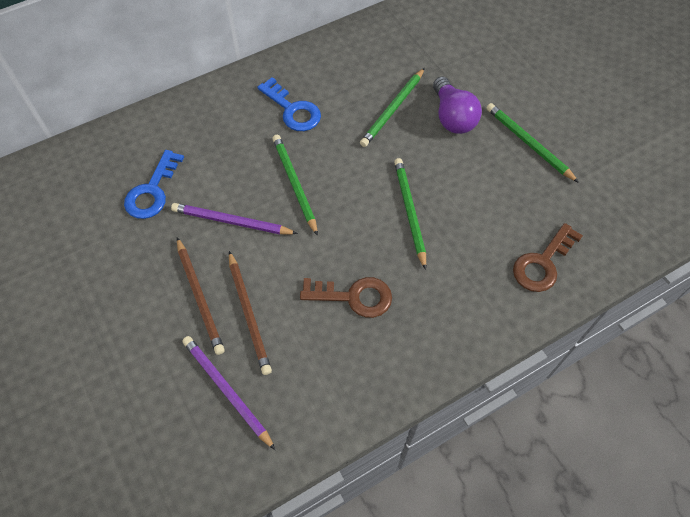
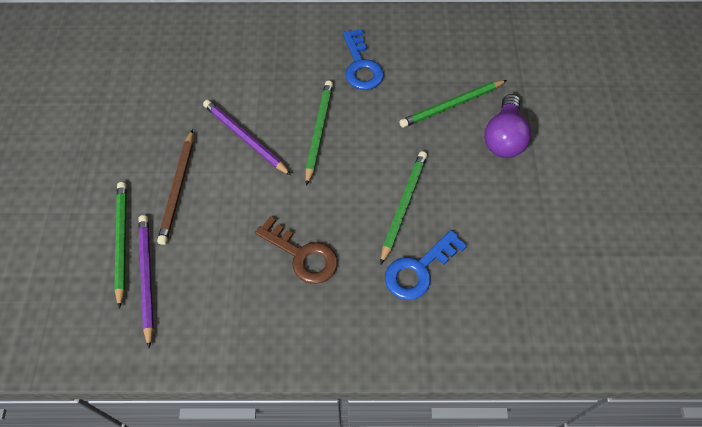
camera: 30 degrees right, 0 degrees up
(152, 191) = (200, 82): blue key -> blue key (419, 269)
(249, 314) = (207, 223): brown pencil -> none
(528, 143) = (563, 197): green pencil -> green pencil (121, 242)
(542, 263) = (498, 317): brown key -> none

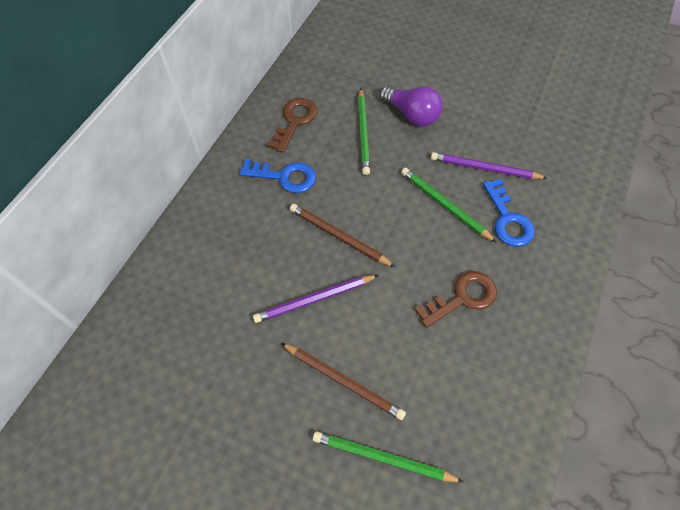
camera: 65 degrees left, 0 degrees up
(146, 278) = (434, 444): purple pencil -> purple pencil (484, 169)
(318, 131) = (338, 236): green pencil -> brown pencil
(430, 47) = (295, 121): none -> brown key

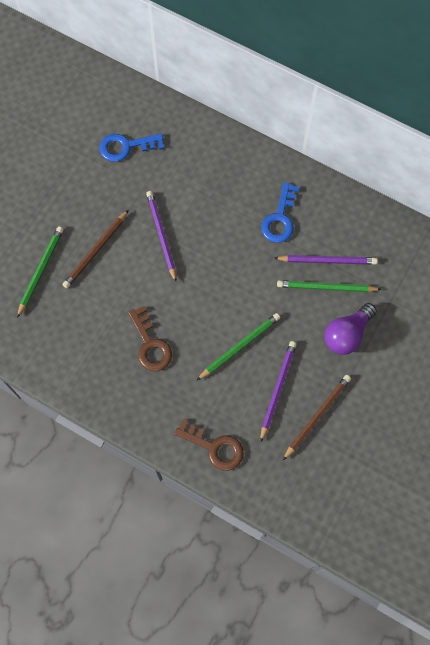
camera: 95 degrees right, 10 degrees up
(295, 121) = (343, 229): brown key -> brown key (214, 447)
(332, 133) = (327, 260): none -> purple pencil
(338, 236) = (216, 257): brown pencil -> brown pencil (317, 416)
(507, 219) = (220, 397): blue key -> blue key (126, 147)

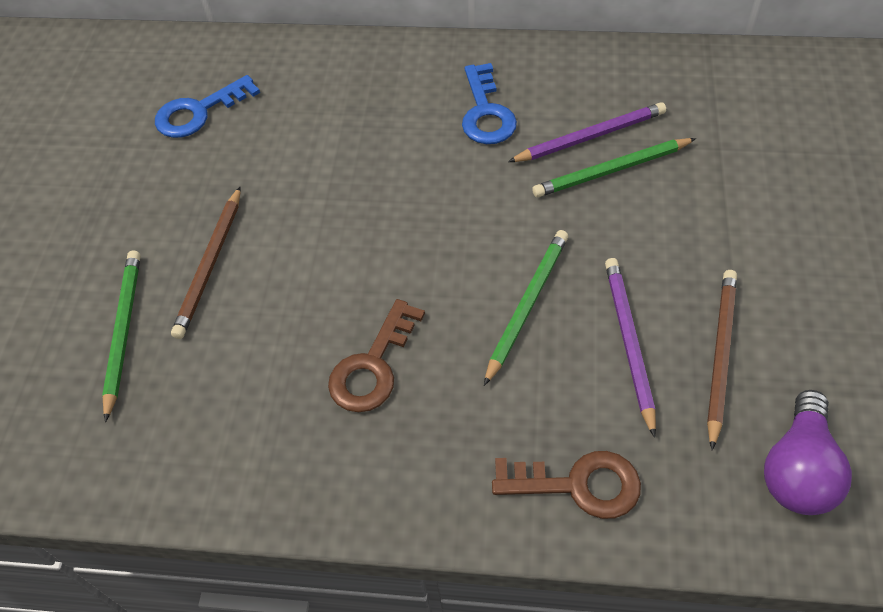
camera: 20 degrees left, 15 degrees down
(150, 345) = (372, 366): brown key -> brown key turned 75 degrees clockwise
(161, 235) = (311, 202): purple pencil -> none
(347, 334) = (685, 218): purple light bulb -> purple light bulb (798, 469)

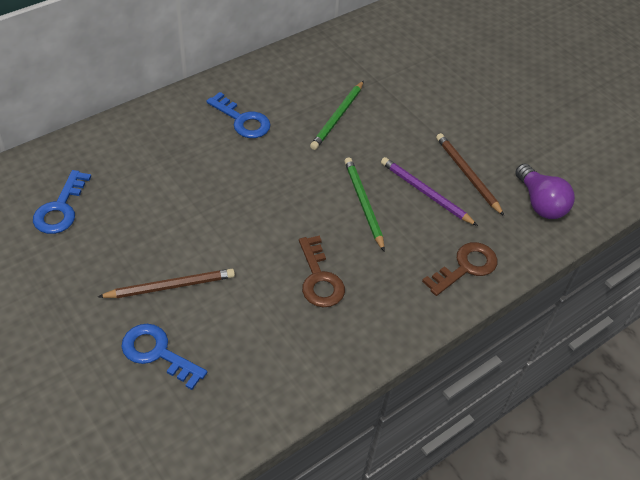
camera: 50 degrees left, 5 degrees down
(123, 331) = (157, 353): green pencil -> blue key
(210, 265) = (170, 286): brown pencil -> brown pencil turned 75 degrees counterclockwise
(590, 136) = (310, 105): purple pencil -> none

